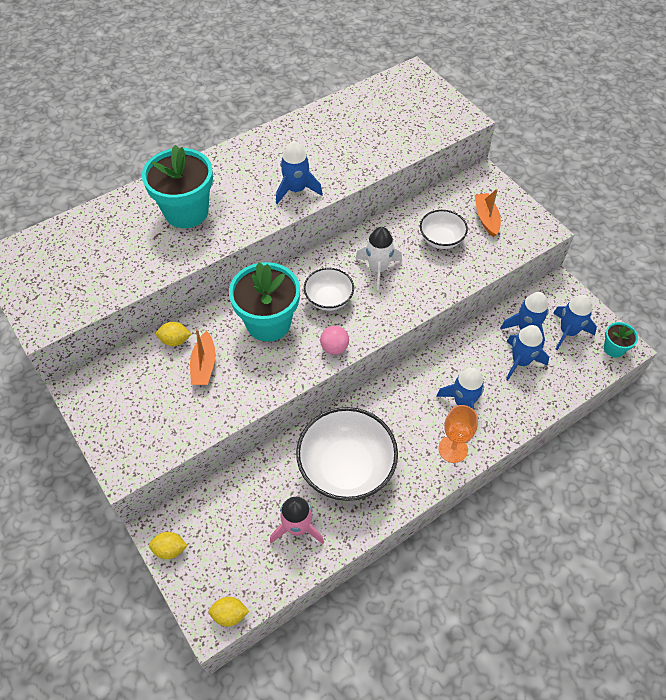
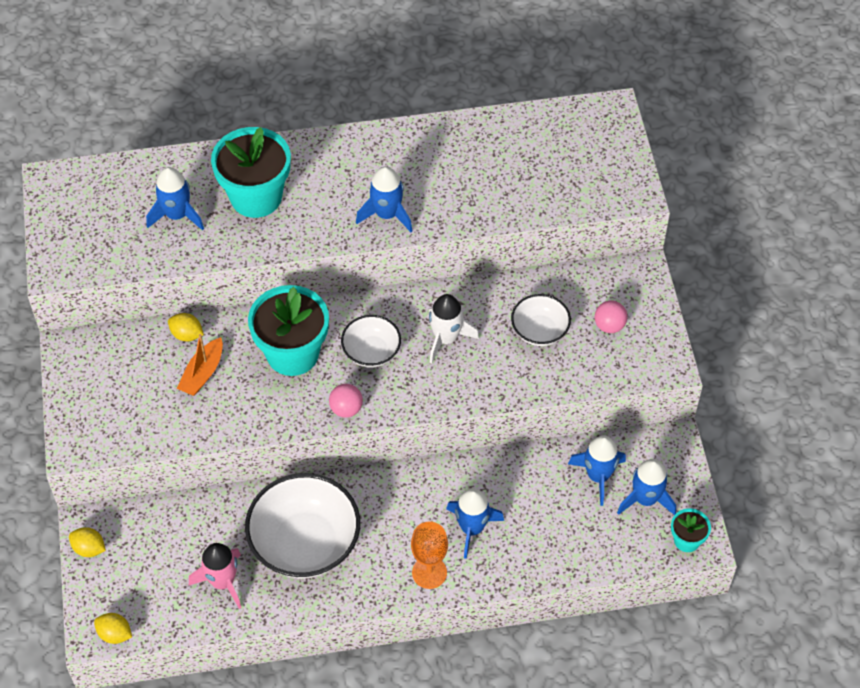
camera: 25 degrees right, 0 degrees up
(486, 218) = (609, 325): orange boat -> pink ball
(520, 361) = (566, 510): blue rocket -> blue rocket (177, 215)

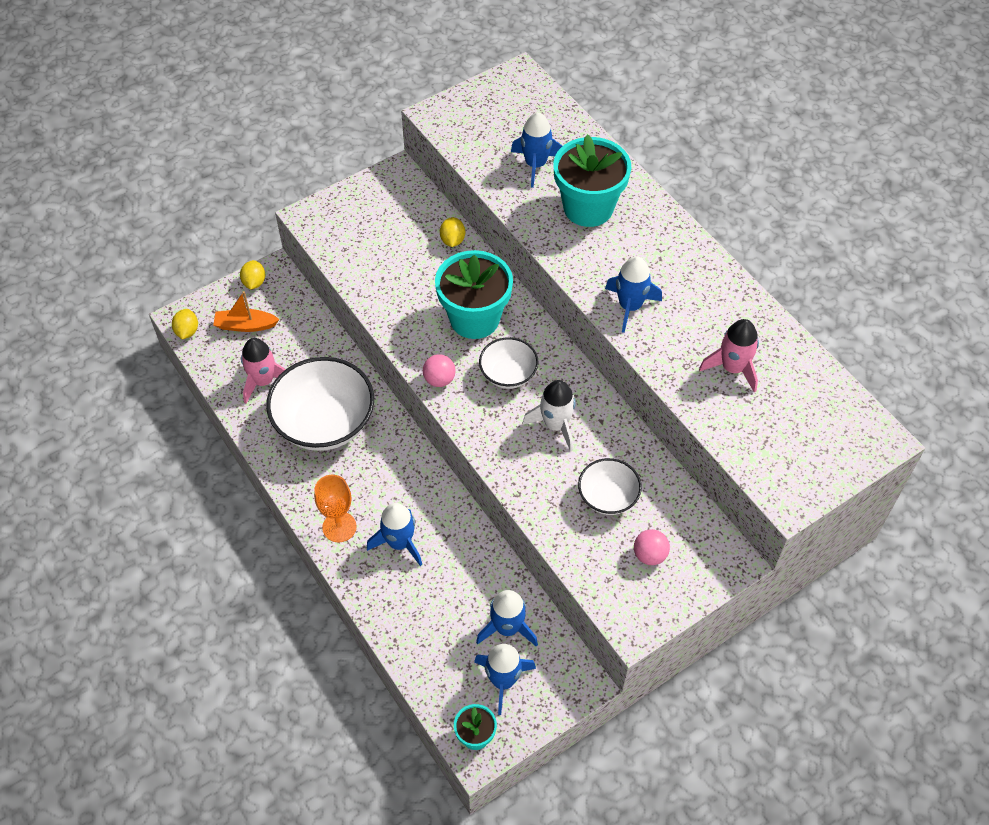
camera: 65 degrees right, 0 degrees up
(202, 373) = (421, 266): orange boat -> orange boat (245, 325)
(492, 172) = (732, 368): none -> pink rocket

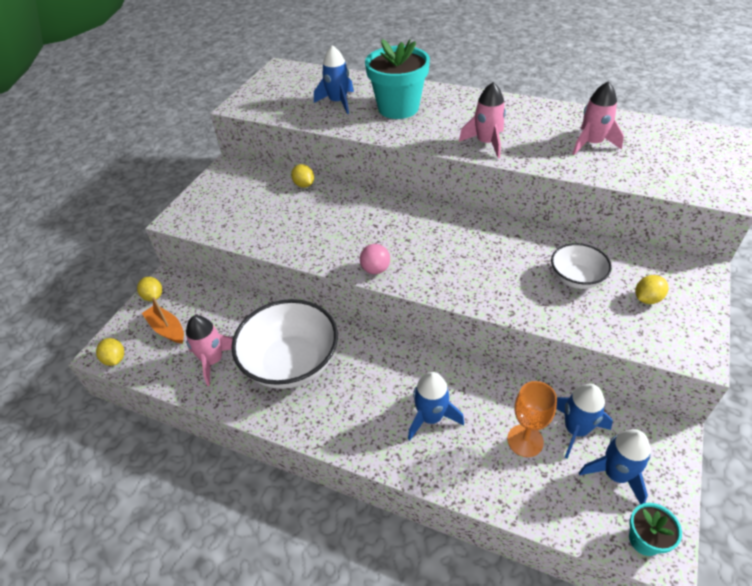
camera: 30 degrees left, 10 degrees down
(245, 325) = (167, 329): orange boat -> orange boat turned 75 degrees clockwise
(339, 527) = (370, 436): orange goblet -> orange goblet (525, 440)
(474, 318) = (364, 220): turquoise flower pot -> none
(508, 374) = (423, 241): white bowl -> none
(555, 425) = (489, 254): white rocket -> none
(630, 306) = (486, 143): blue rocket -> pink rocket
(649, 555) = (647, 299): pink ball -> yellow lemon

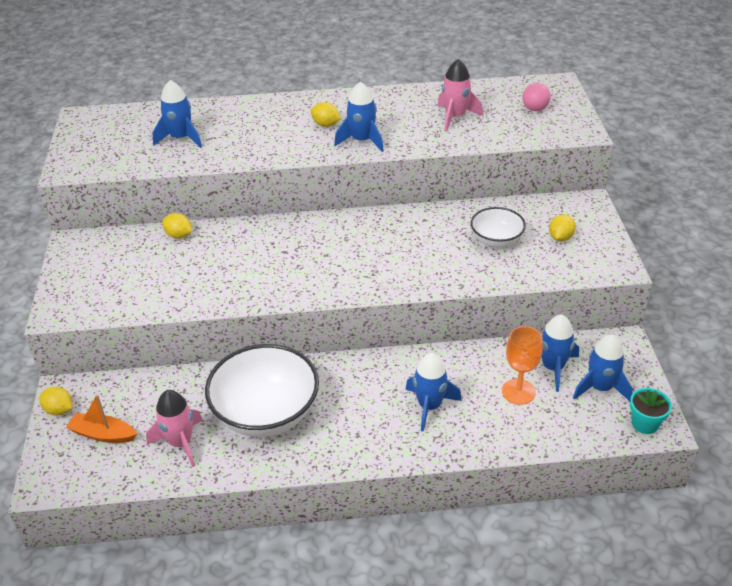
camera: 30 degrees left, 5 degrees down
(115, 359) = (64, 485): yellow lemon -> yellow lemon (326, 124)
(375, 269) = (314, 291): pink ball -> pink ball (535, 109)
(398, 108) = (250, 129): turquoise flower pot -> none
(486, 143) = (362, 141): pink rocket -> blue rocket

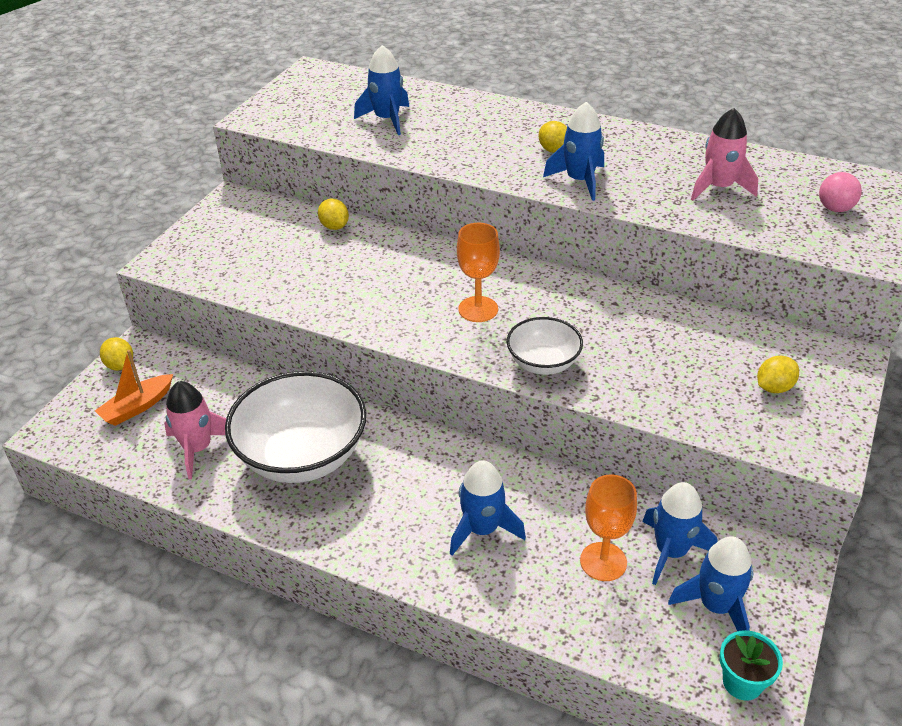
camera: 30 degrees right, 0 degrees up
(103, 434) = (137, 407): orange boat -> orange boat turned 90 degrees counterclockwise
(337, 257) = (478, 309): none -> orange goblet
(496, 240) = (685, 359): white bowl -> white bowl (543, 363)

